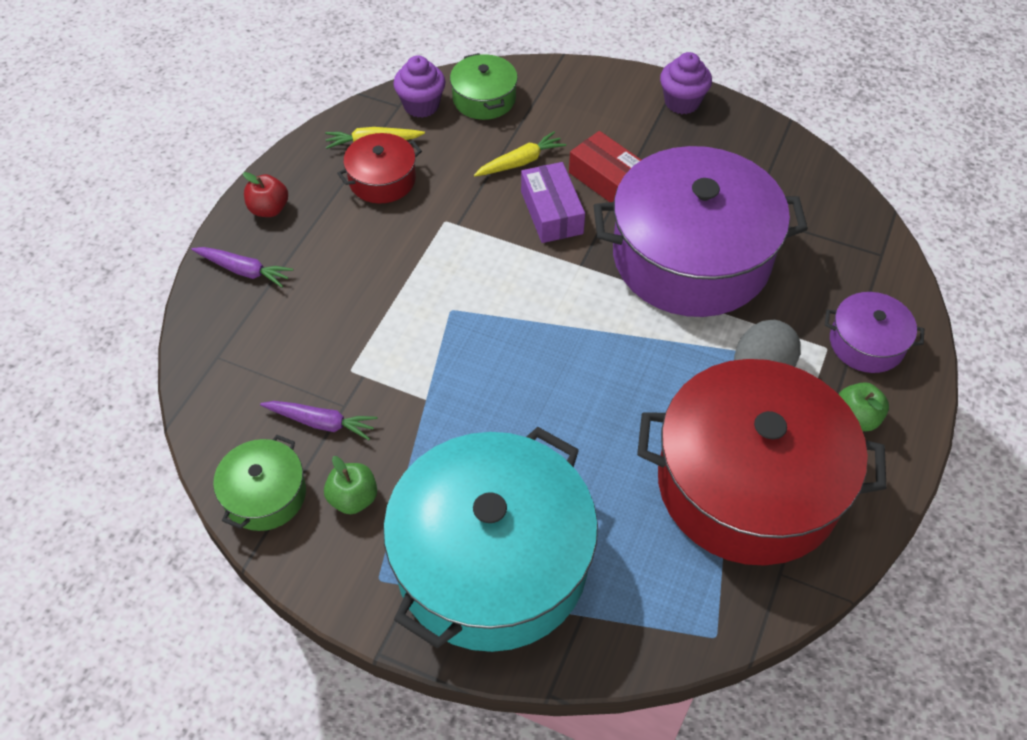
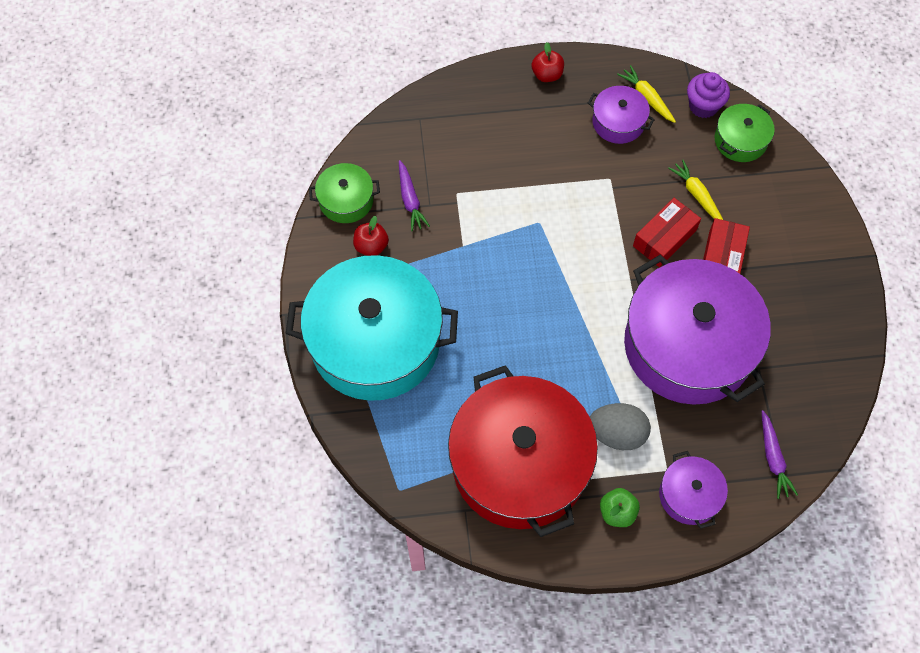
camera: 60 degrees right, 10 degrees up
(244, 271) = (490, 92): purple carrot -> purple carrot (773, 458)
(353, 498) = (371, 246): green apple -> red apple
(382, 180) = (618, 122): red pot -> purple pot
(520, 162) = (697, 195): yellow carrot -> yellow carrot turned 150 degrees counterclockwise
(551, 212) = (664, 238): purple box -> red box
(682, 102) = (840, 270): purple cupcake -> none

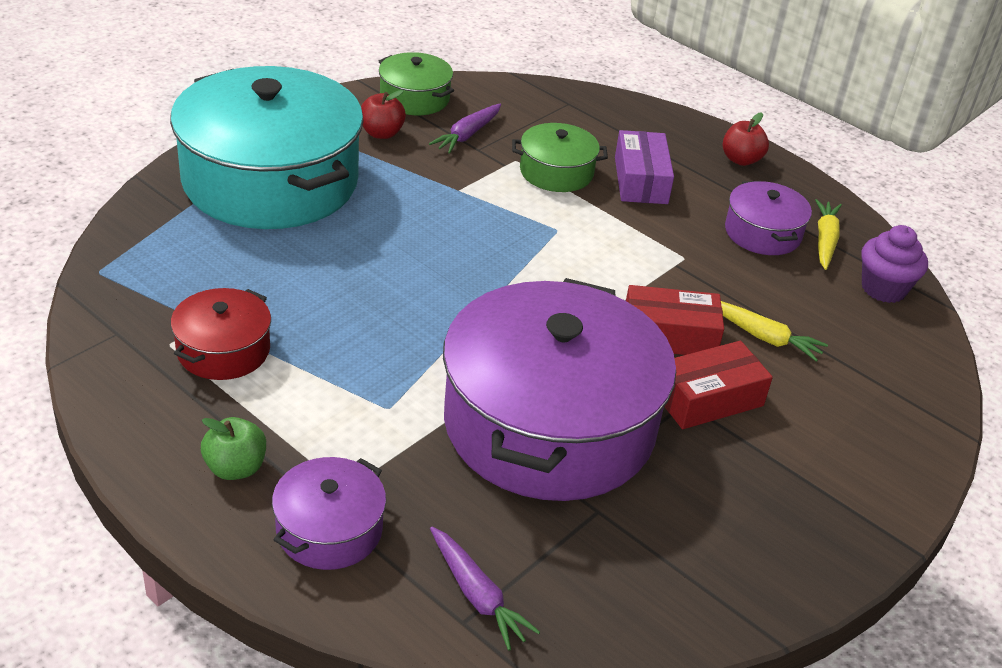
camera: 45 degrees right, 25 degrees down
(519, 464) = (223, 350): red pot -> red pot, size x0.45
(526, 143) = (640, 180): none -> purple box
(617, 434) = (350, 416): grey egg -> none
(697, 195) = (763, 337): yellow carrot -> yellow carrot turned 105 degrees clockwise
(740, 140) = (888, 340): green pot -> green pot (556, 172)
(773, 458) = (477, 595): purple carrot -> purple carrot turned 75 degrees counterclockwise

